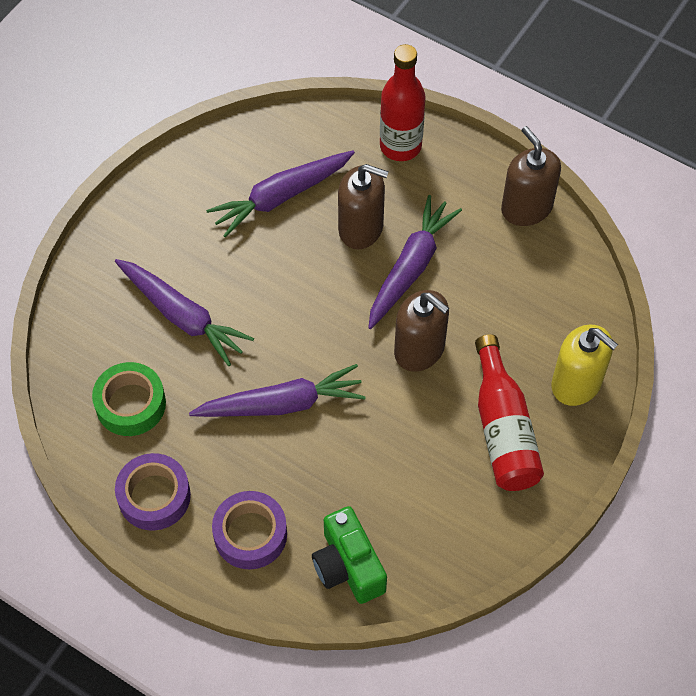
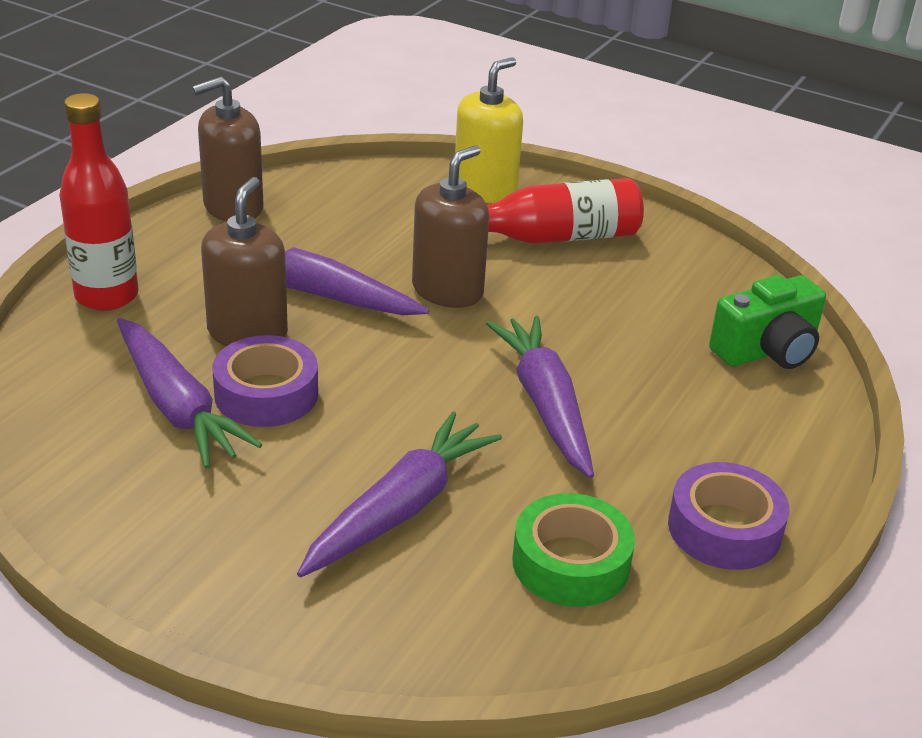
camera: 95 degrees left, 25 degrees down
(250, 534) = (752, 432): purple tape -> purple tape (266, 394)

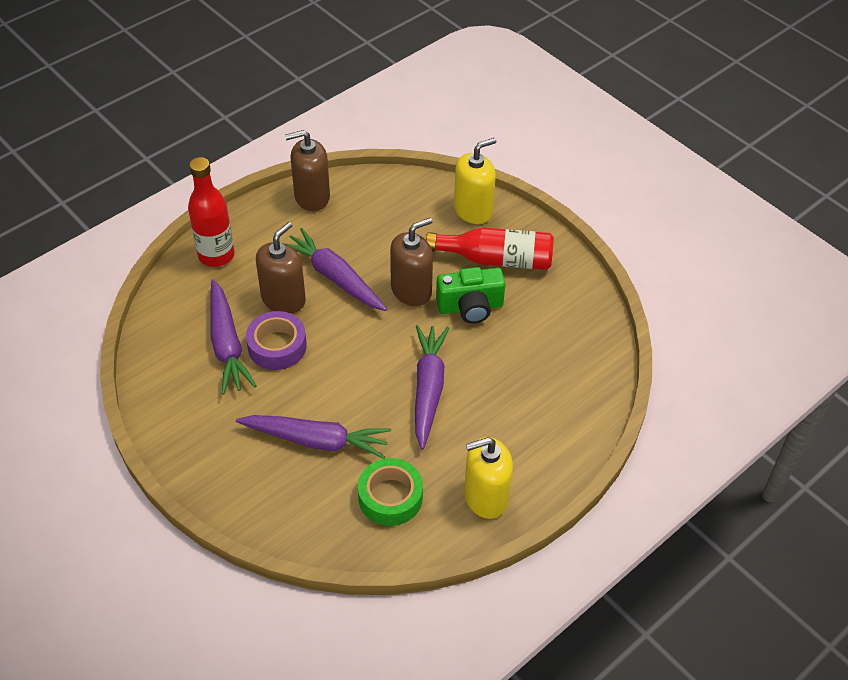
camera: 20 degrees right, 15 degrees up
(400, 509) = (316, 440): purple carrot -> purple carrot turned 45 degrees clockwise
(724, 529) = (485, 497): purple tape -> yellow soap dispenser
(767, 351) = (583, 378): green camera -> green camera (470, 307)

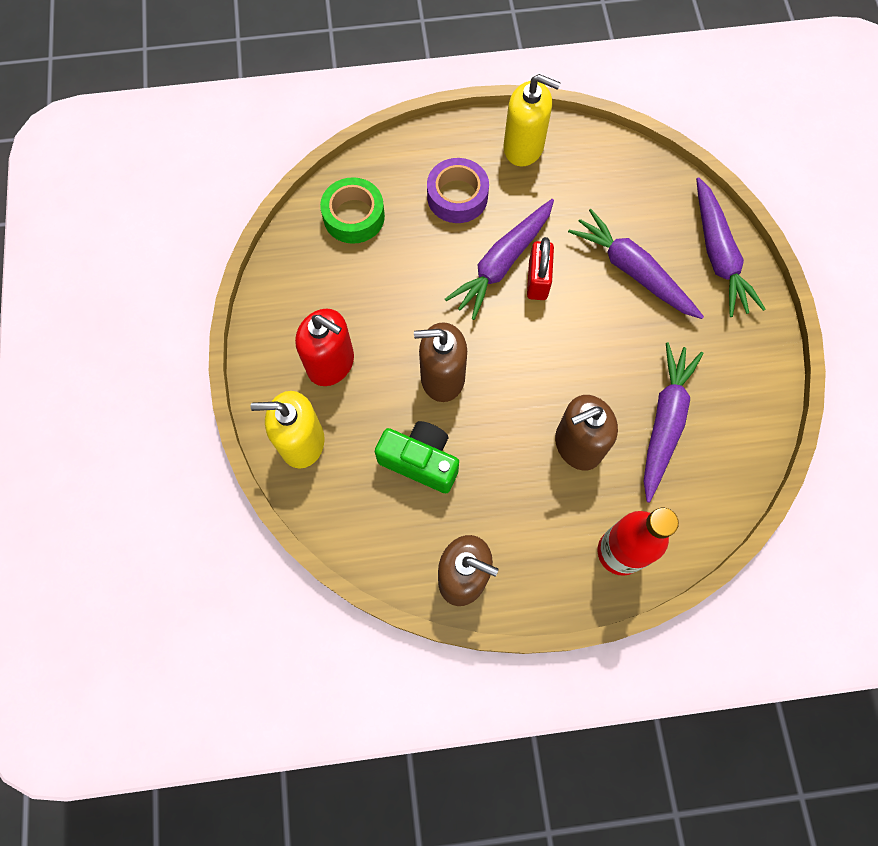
camera: 145 degrees left, 20 degrees up
(277, 346) = (615, 390): purple tape -> purple tape (457, 196)
(335, 277) = (508, 441): purple carrot -> purple carrot (718, 255)
(390, 391) = (537, 280): none -> red padlock
(390, 497) = (600, 189): green tape -> green tape (354, 216)
(470, 307) = (400, 324): green camera -> green camera (420, 461)
(496, 259) = (331, 363): red bottle -> red soap dispenser

